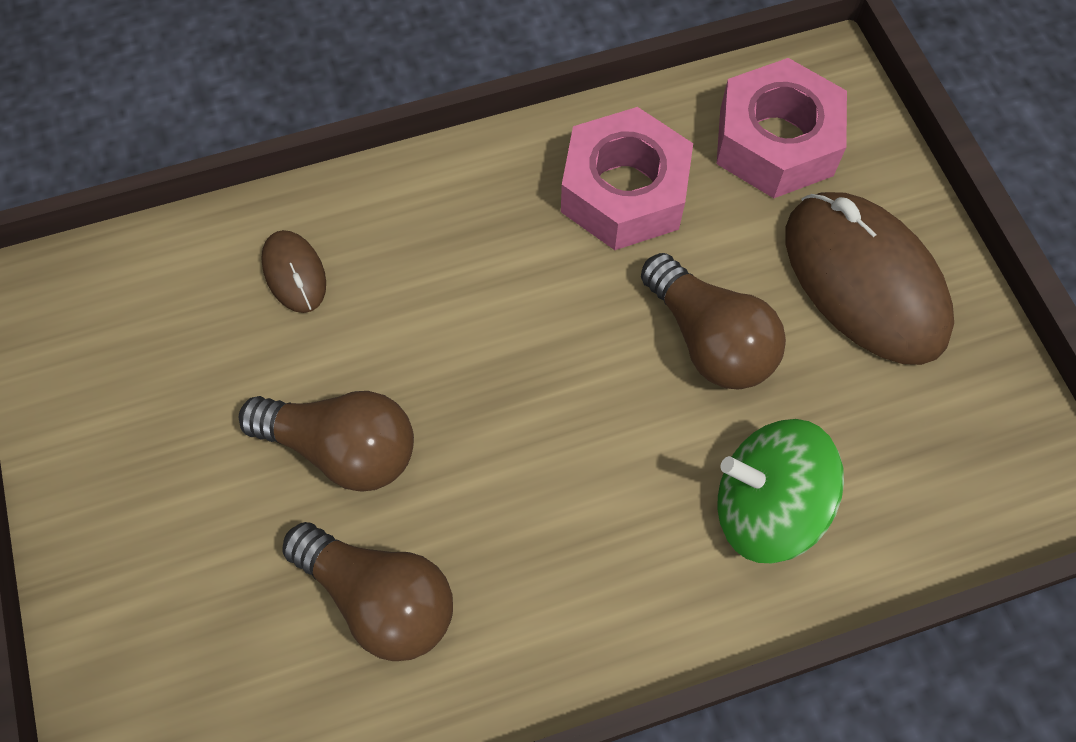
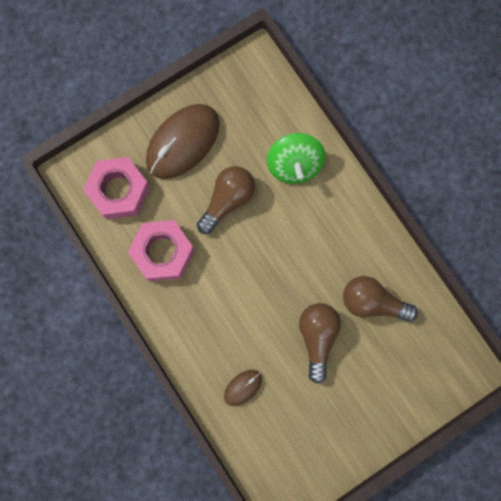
camera: 105 degrees left, 15 degrees up
(379, 598) = (372, 302): brown light bulb -> brown light bulb turned 90 degrees counterclockwise

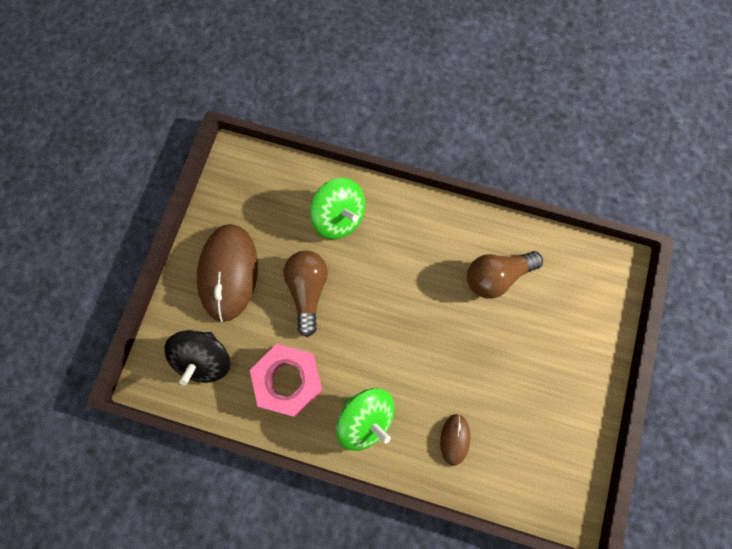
camera: 40 degrees left, 5 degrees down
(119, 191) = (205, 359): pink nut -> black spinning top
(194, 322) = (365, 419): none -> green spinning top
(317, 337) = (479, 343): brown light bulb -> none

